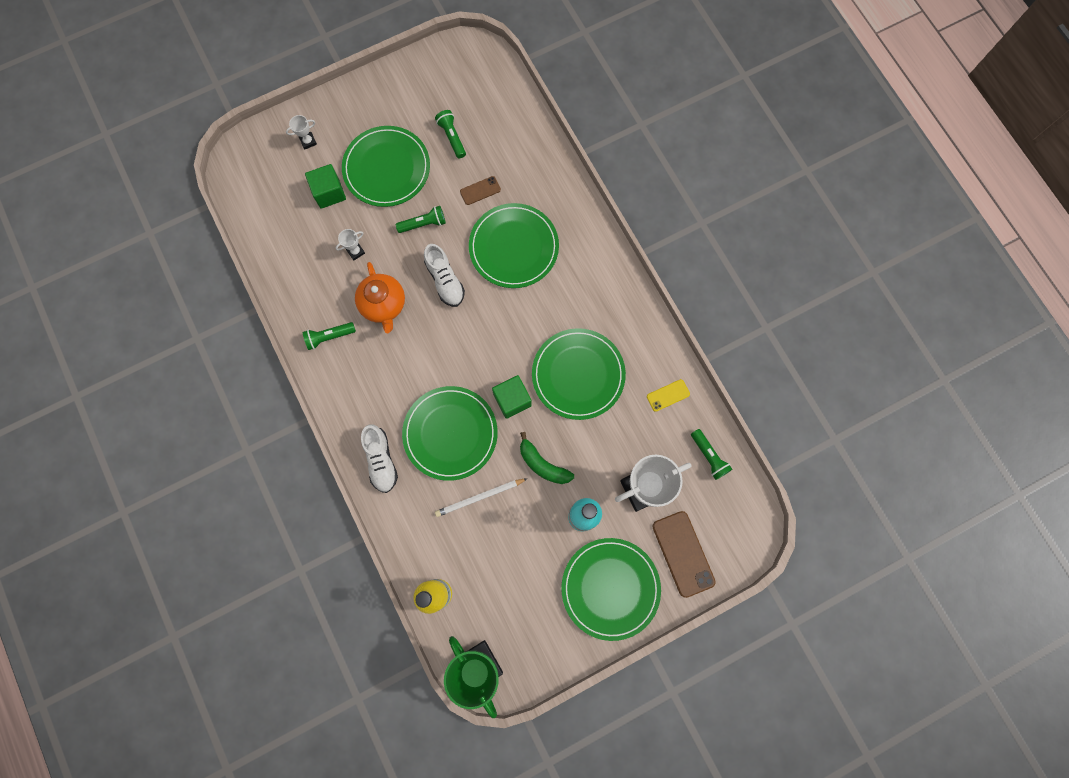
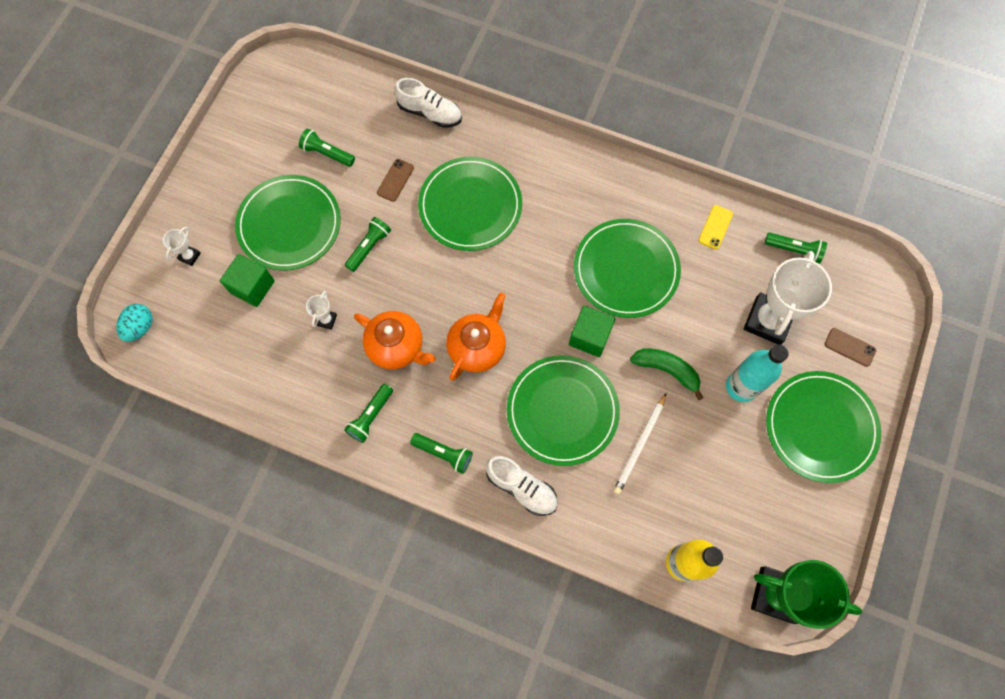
camera: 40 degrees left, 5 degrees down
(241, 166) = (140, 327): none -> turquoise egg
(352, 398) = (443, 453): none -> green flashlight
(433, 347) = (477, 347): none -> orange teapot
(445, 280) = (434, 281): white shoe -> white shoe (430, 113)
(542, 464) = (667, 370): green banana -> green banana turned 150 degrees counterclockwise
(683, 553) = (849, 347): brown phone -> brown phone, size x0.54

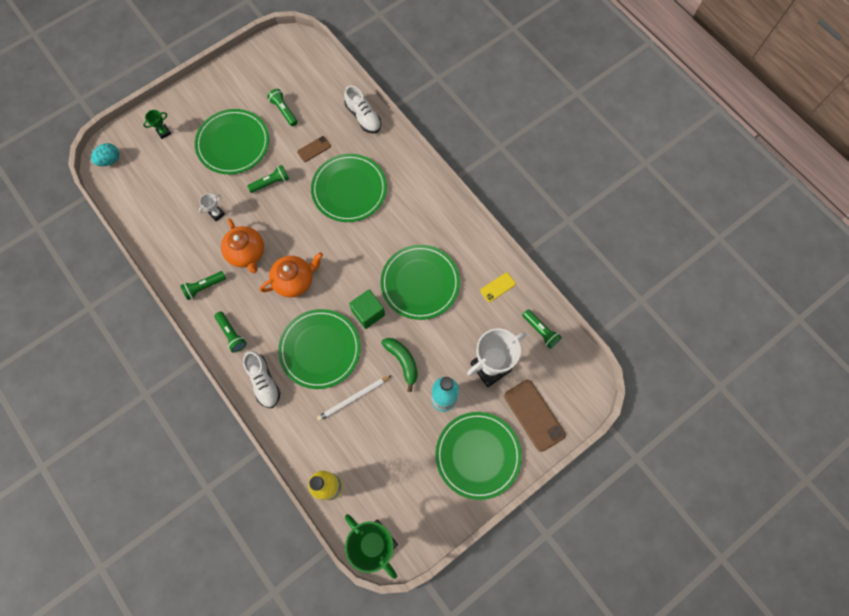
camera: 30 degrees right, 0 degrees up
(189, 256) = (164, 132): white trophy -> green trophy
(252, 287) = (187, 170): green cube -> none
(849, 347) = (534, 415): brown phone -> brown phone, size x1.86

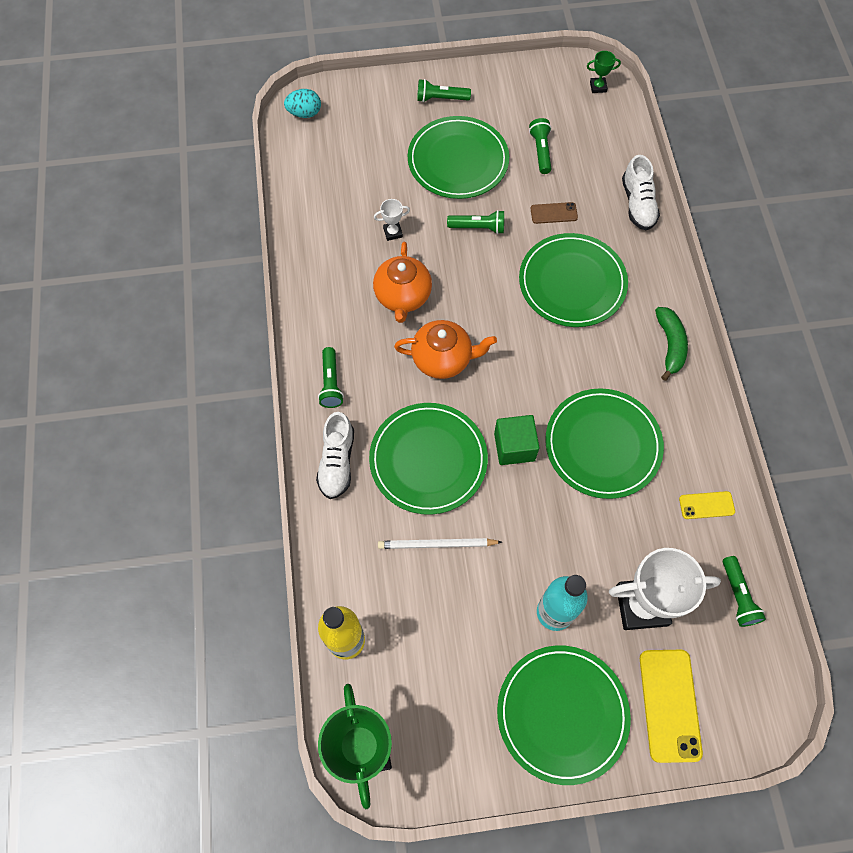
camera: 30 degrees right, 5 degrees down
(164, 132) = (383, 110): green trophy -> green trophy (598, 87)
(204, 287) = (330, 310): green flashlight -> green flashlight (441, 98)
(402, 361) = (526, 533): green banana -> green banana (670, 345)
(534, 415) = (669, 705): brown phone -> yellow phone

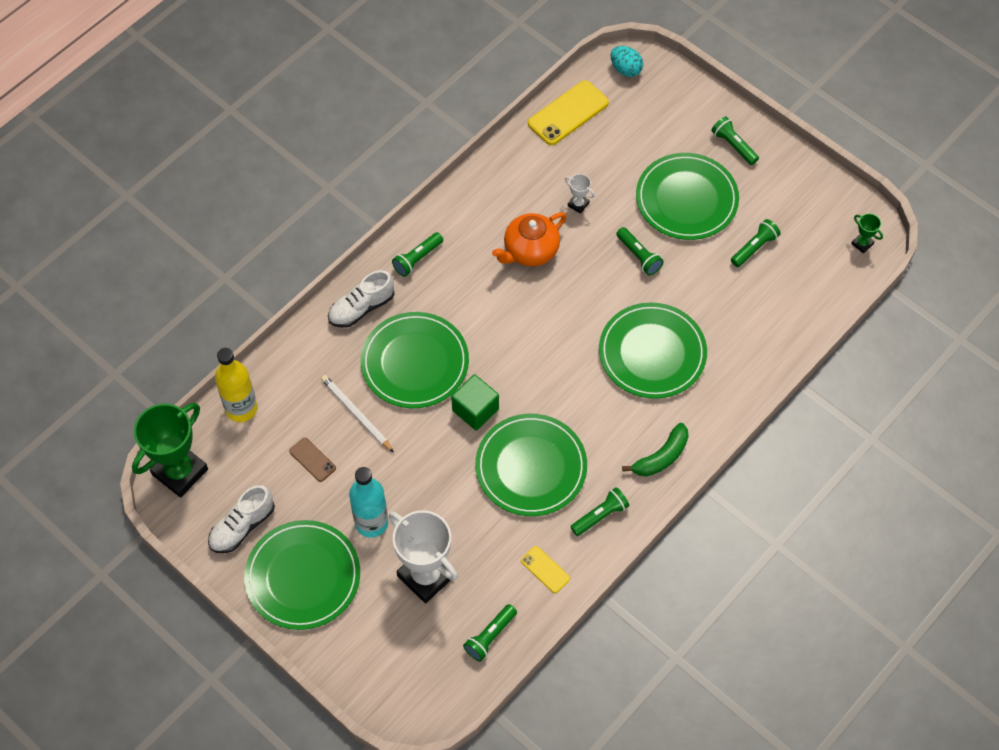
camera: 50 degrees right, 5 degrees down
(443, 359) = (503, 314): orange teapot -> none
(553, 213) = (704, 297): brown phone -> brown phone (312, 460)
(638, 204) = (772, 349): white shoe -> white shoe (242, 526)
(669, 705) = (367, 642): yellow phone -> yellow phone (568, 113)
(688, 427) = (600, 516): none -> green flashlight

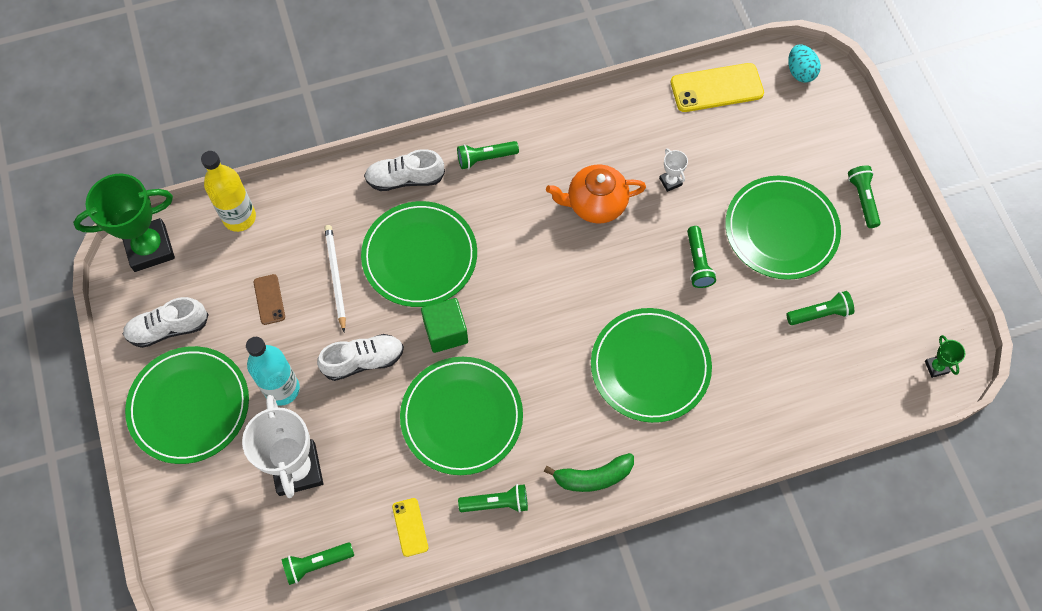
camera: 30 degrees right, 5 degrees up
(423, 466) = (363, 361): none -> white shoe

